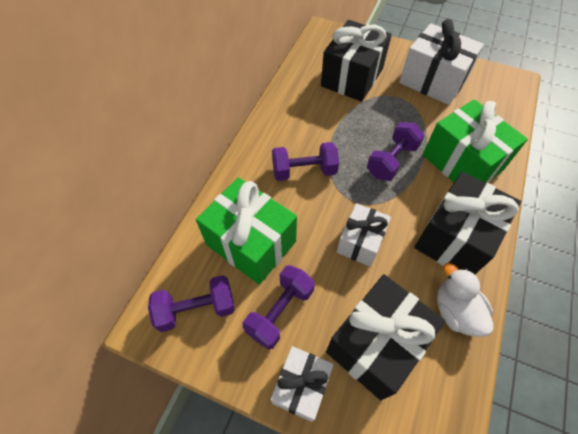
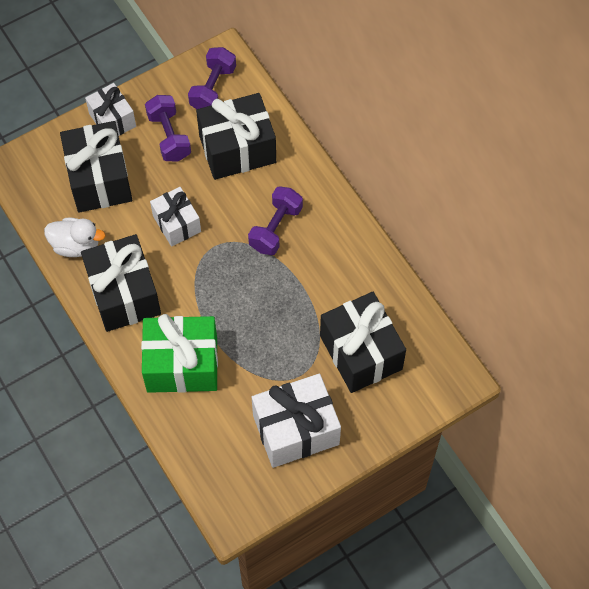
camera: 125 degrees right, 5 degrees up
(251, 243) = (237, 149): green gift -> black gift
(392, 160) = (231, 307): purple dumbbell -> none

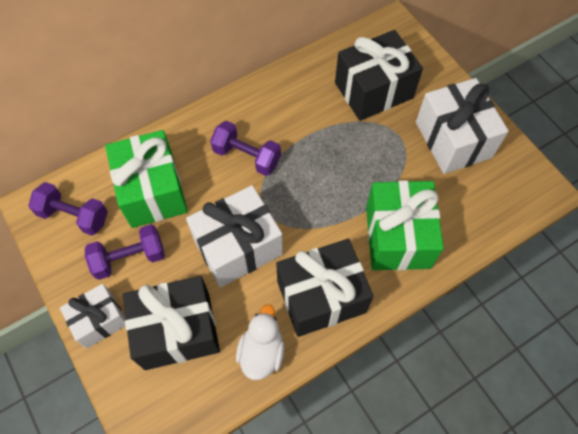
camera: 90 degrees left, 0 degrees up
(177, 223) = (238, 247): white gift -> white gift, size x1.64
(237, 149) = (152, 191): black gift -> green gift

